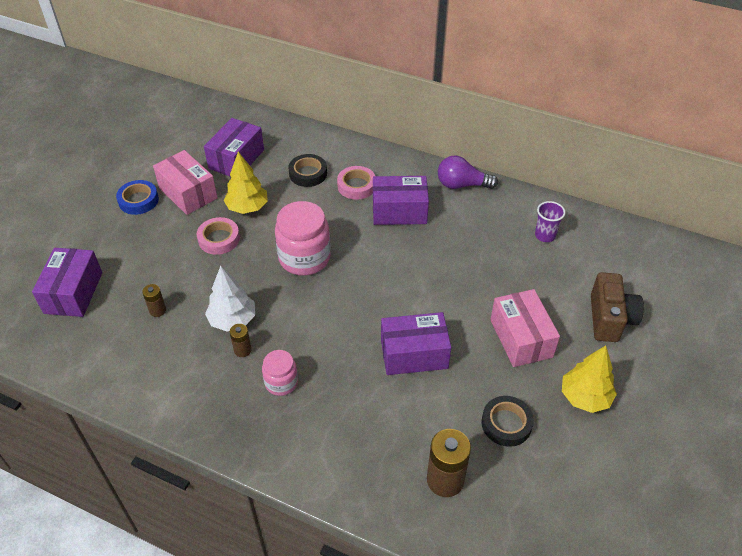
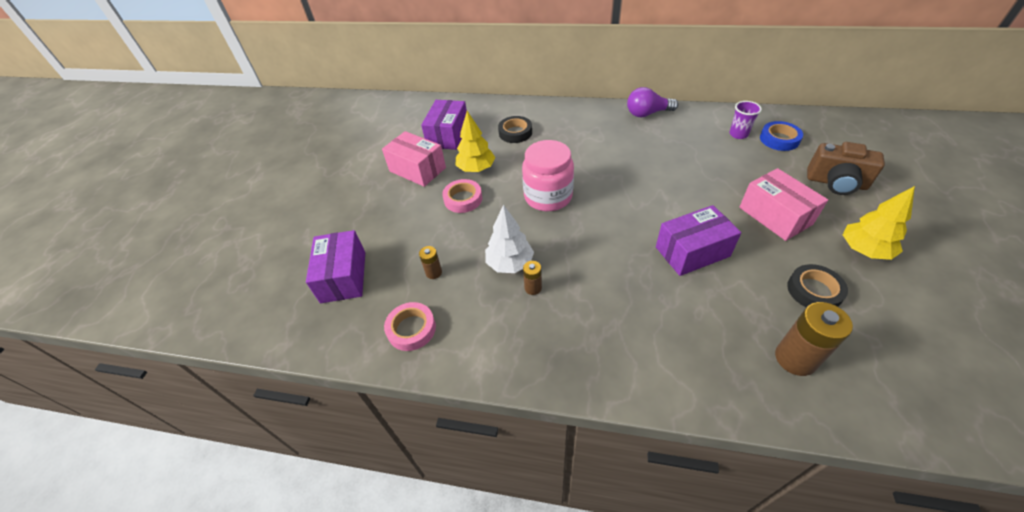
camera: 10 degrees left, 0 degrees up
(138, 200) = (374, 185): blue tape -> blue tape (779, 139)
(281, 382) = (585, 308): pink jar -> none
(356, 186) = (561, 133): pink tape -> pink tape (411, 329)
(399, 211) = (608, 143): purple box -> none
(610, 319) = (836, 183): brown camera -> brown camera turned 120 degrees clockwise

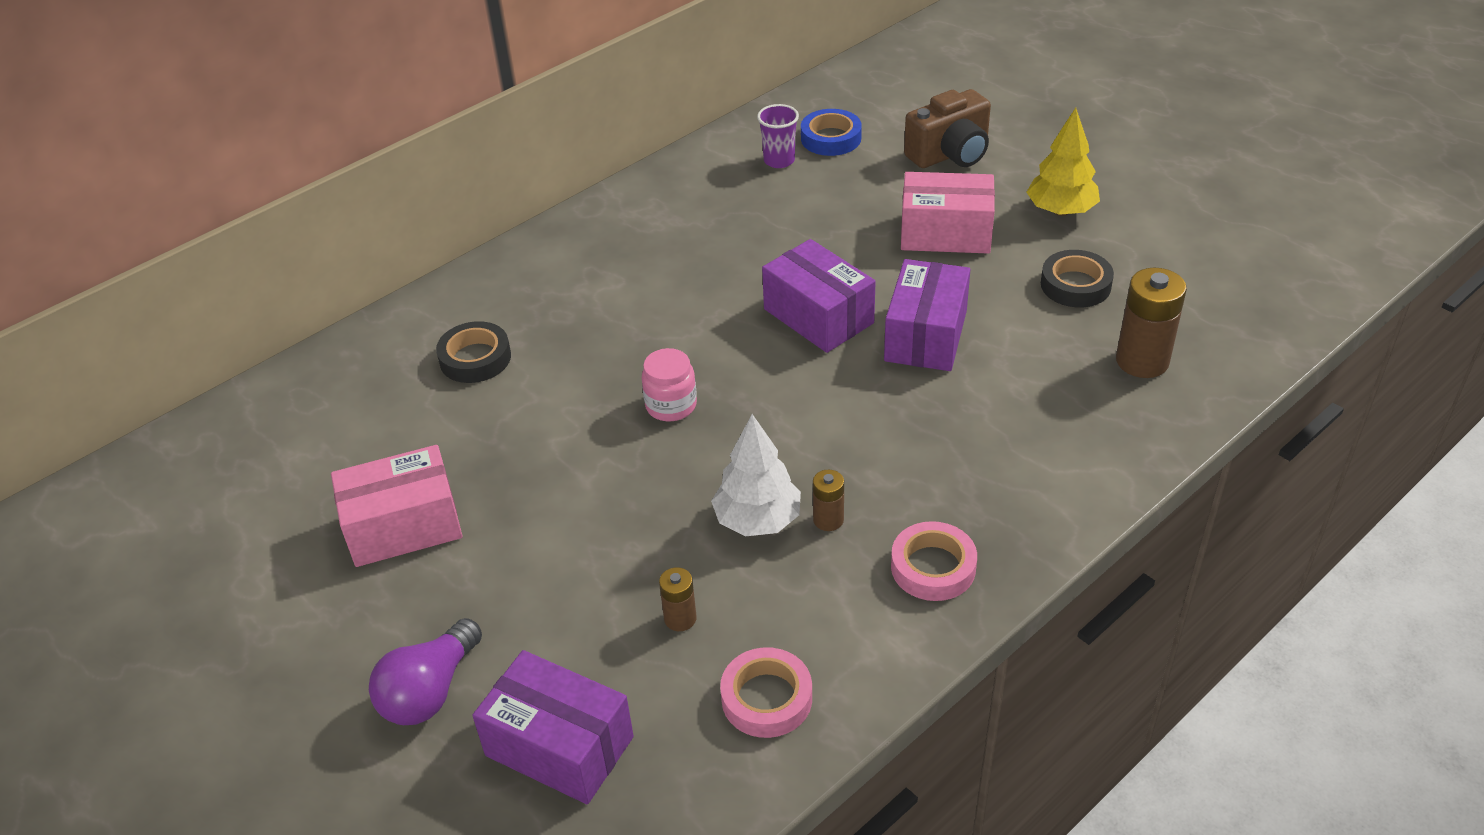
camera: 55 degrees left, 5 degrees down
(448, 135) = (363, 441): purple box -> purple box (818, 316)
(463, 199) = (556, 504): pink tape -> pink tape (933, 567)
(476, 169) = (503, 451): yellow tree -> none
(548, 196) = (671, 405): pink jar -> pink jar, size x0.56
(647, 113) = (628, 204): purple light bulb -> purple light bulb (429, 691)

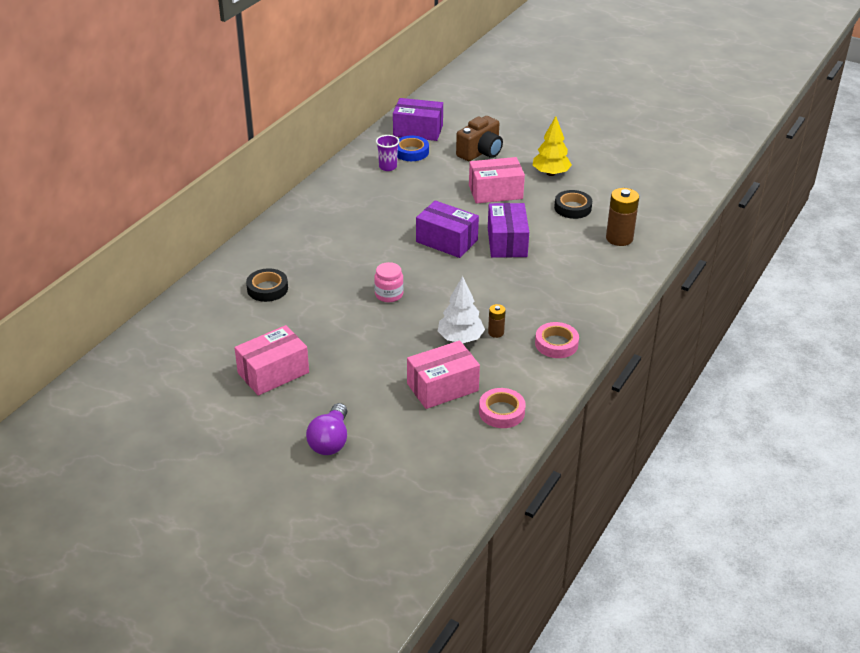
camera: 20 degrees left, 5 degrees down
(559, 746) = (410, 450): purple box -> purple box (418, 130)
(680, 618) = (442, 387): brown battery -> pink box

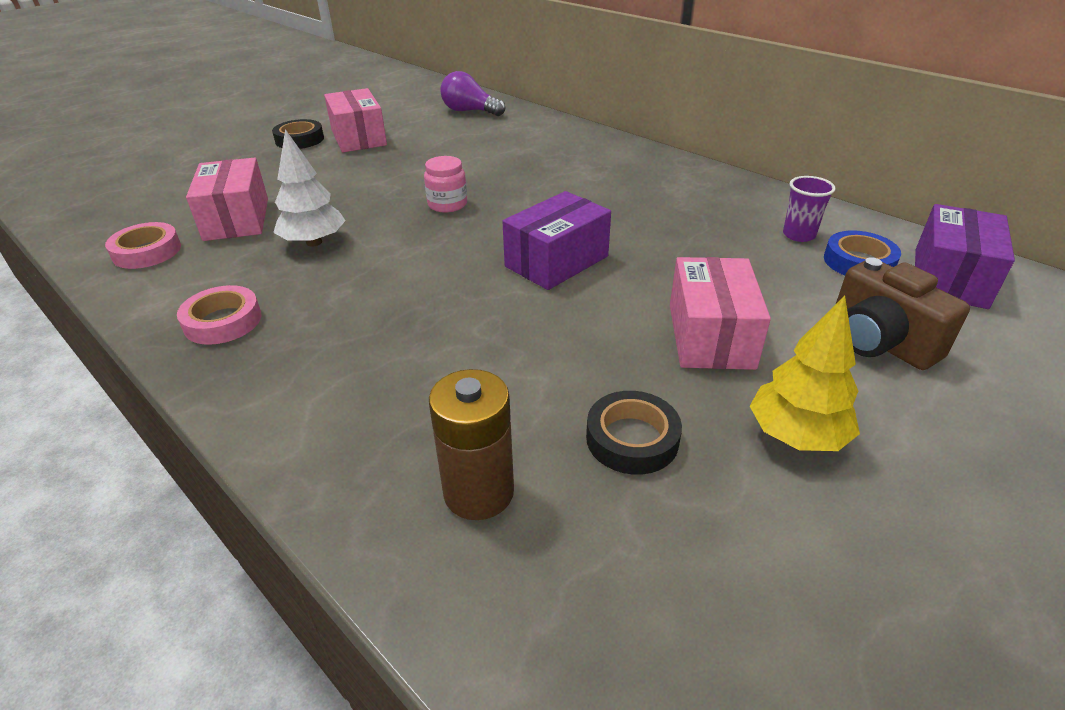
camera: 105 degrees right, 0 degrees up
(267, 289) = (505, 141): black tape -> black tape (299, 139)
(330, 441) = (230, 156): purple light bulb -> purple light bulb (469, 111)
(496, 332) = (301, 271): brown battery -> none
(507, 242) = (529, 320): purple box -> none

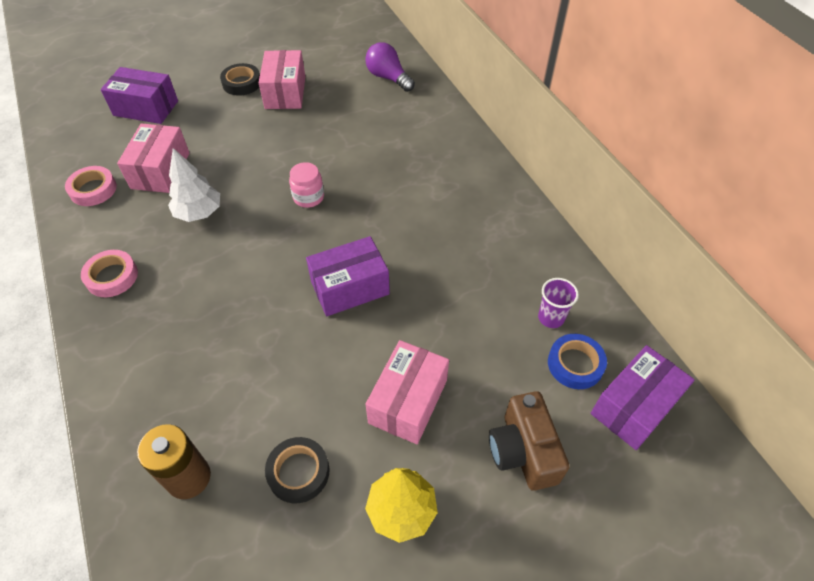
camera: 20 degrees right, 15 degrees up
(184, 176) = (146, 108): none -> purple box

